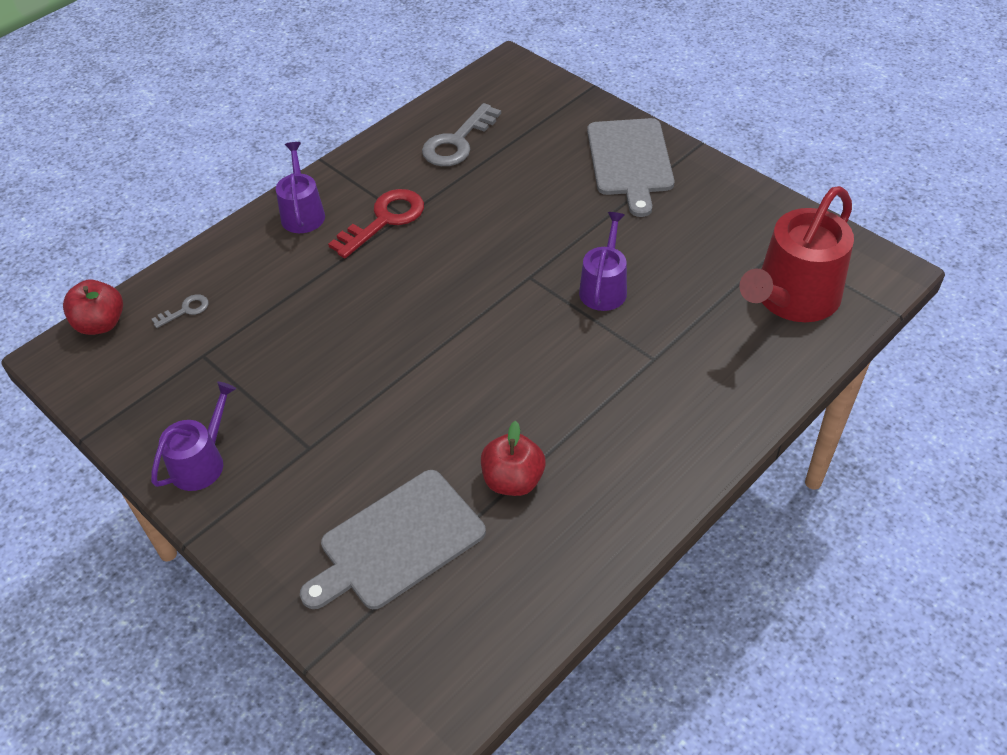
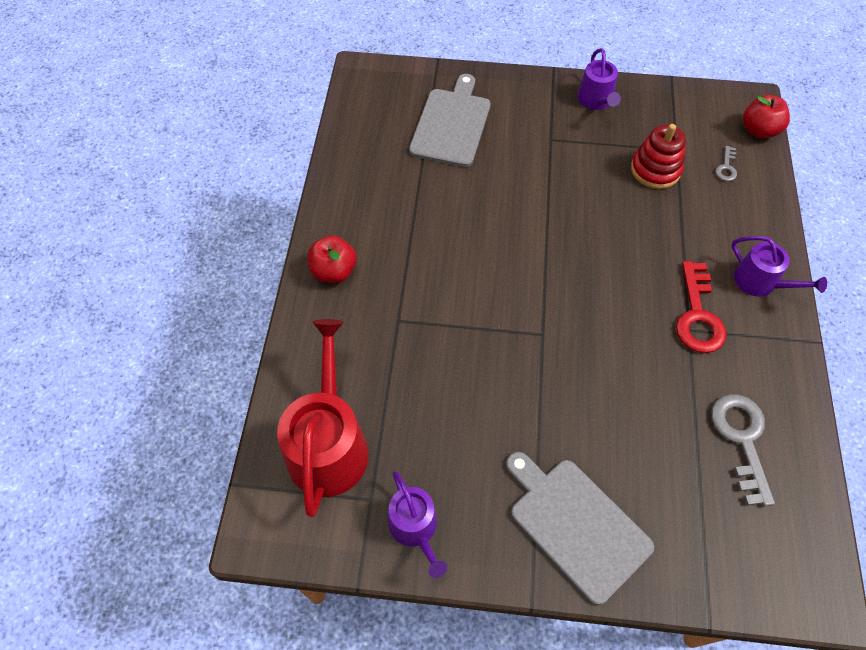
camera: 140 degrees right, 10 degrees up
(251, 348) = (655, 170): none -> red stacking toy
(513, 480) = (420, 188): red apple -> red apple (334, 271)
(604, 288) = (480, 359): purple watering can -> purple watering can (415, 528)

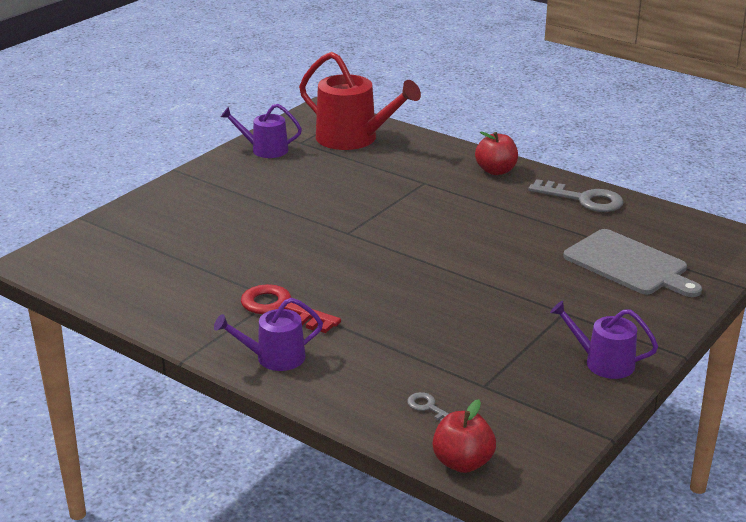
camera: 120 degrees right, 30 degrees down
(576, 524) = (197, 197): grey cutting board -> none
(655, 170) = (467, 358): red stacking toy -> none
(741, 439) = (162, 280): grey key -> grey key (583, 199)

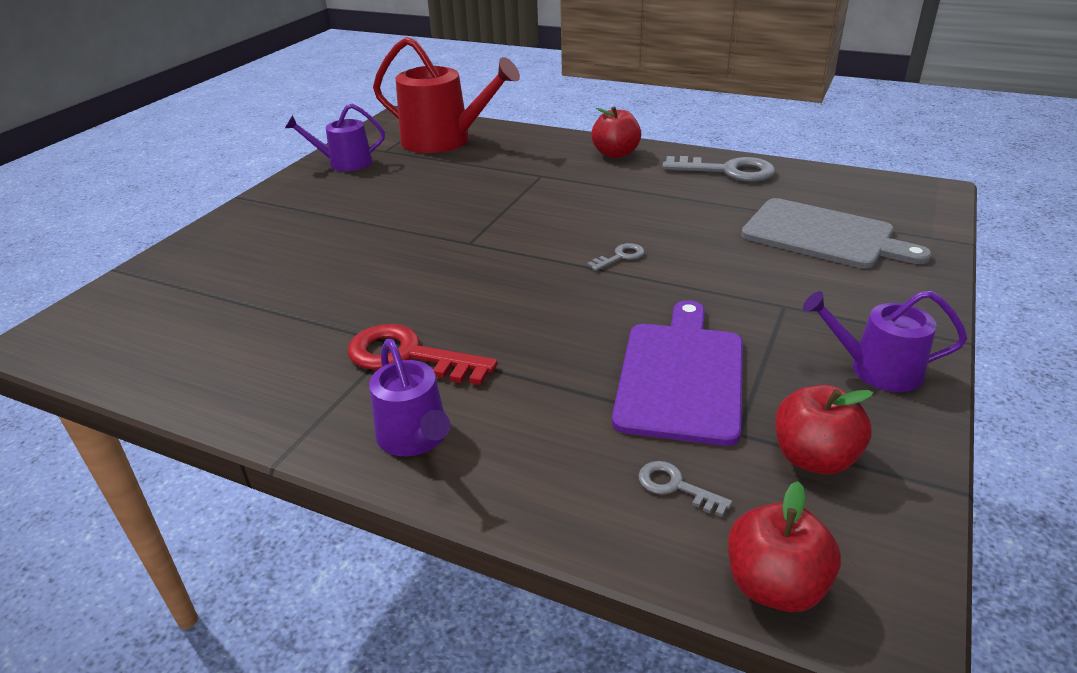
camera: 10 degrees left, 5 degrees up
(274, 358) = (415, 437): purple watering can -> purple watering can turned 90 degrees counterclockwise
(459, 259) = (620, 257): none -> grey key
(464, 347) = (681, 376): none -> purple cutting board
(525, 406) = (814, 458): none -> red apple

